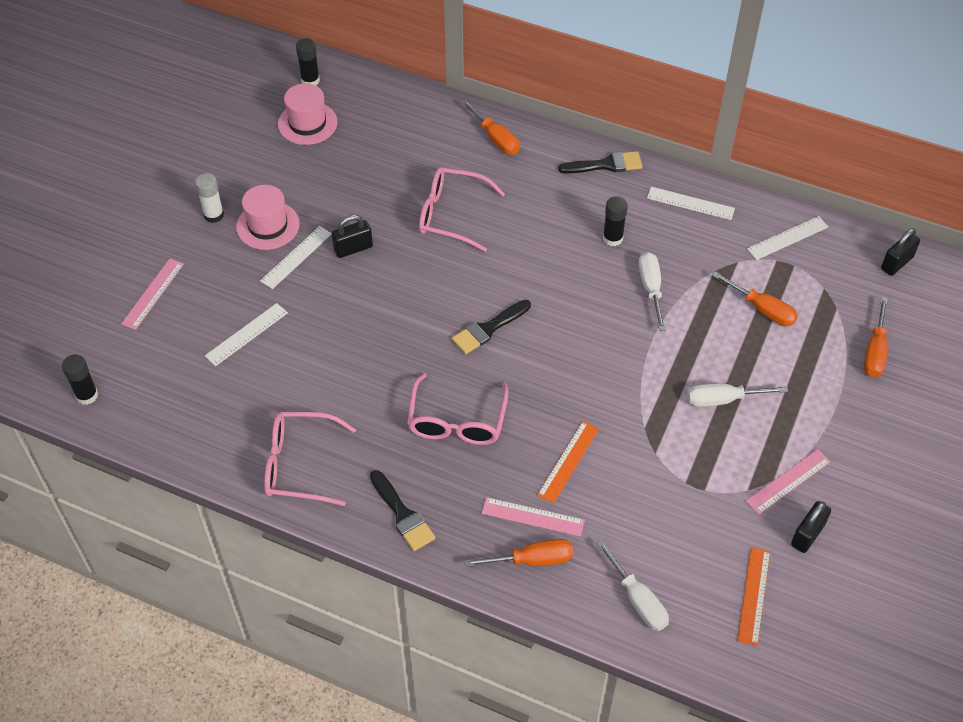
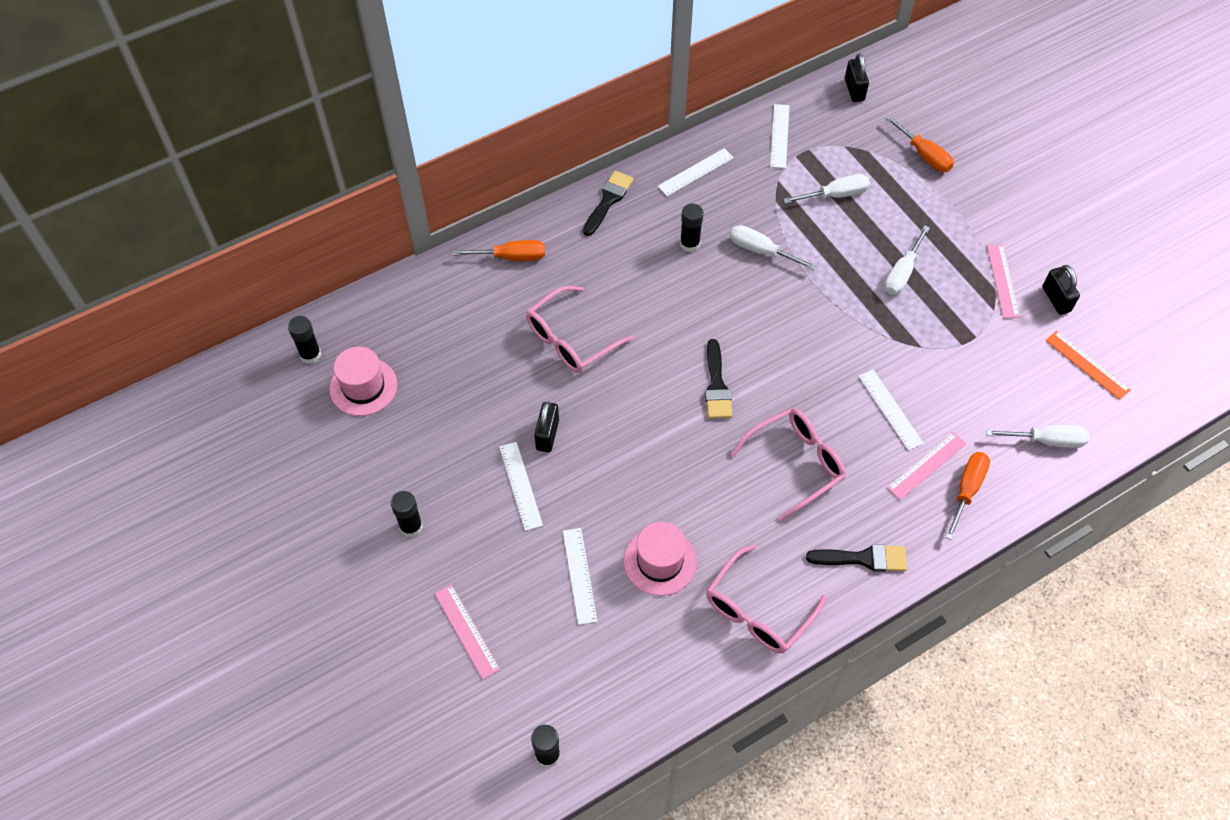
camera: 55 degrees left, 5 degrees up
(214, 215) = (411, 526): white glue stick -> black glue stick
(268, 225) = (463, 488): pink hat -> pink hat (660, 561)
(457, 421) = (795, 463): pink glasses -> pink glasses turned 75 degrees counterclockwise
(568, 461) = (890, 409): orange ruler -> white ruler
(762, 309) = (835, 195): orange screwdriver -> white screwdriver

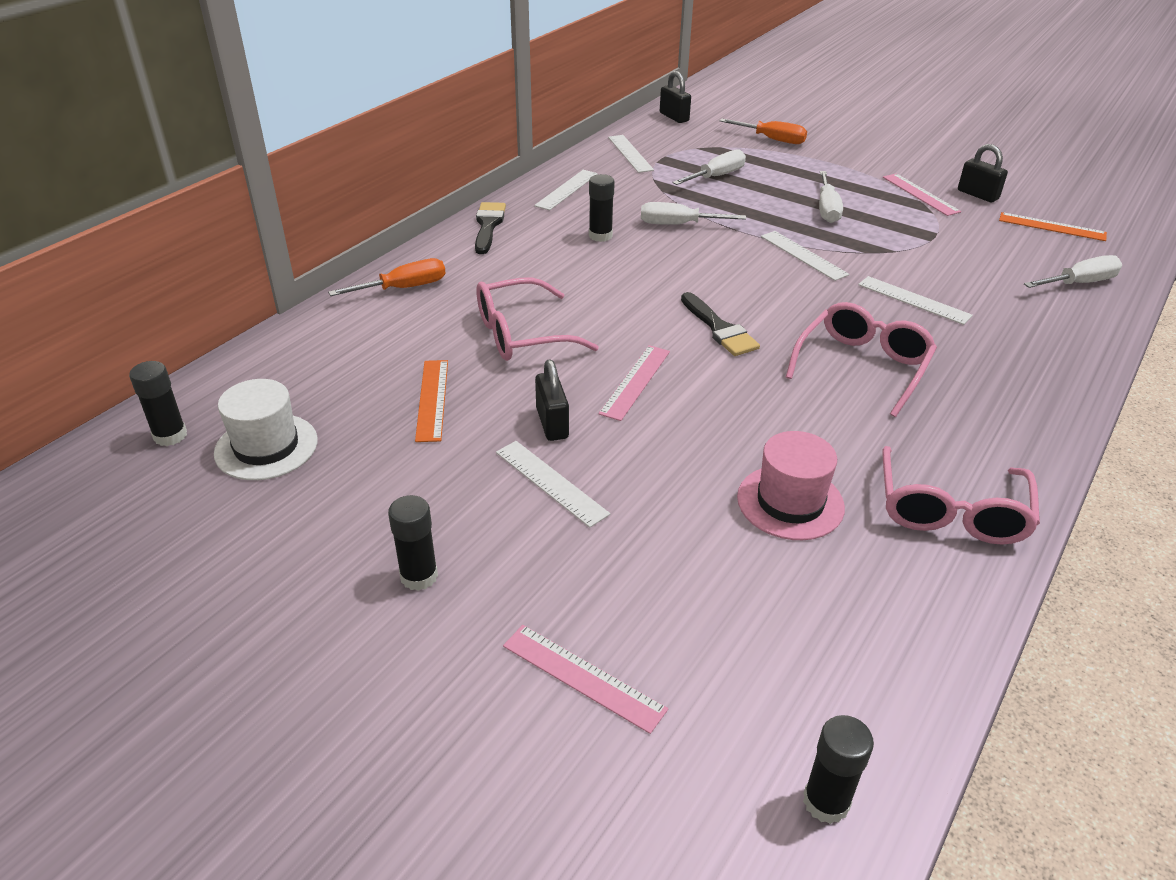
camera: 25 degrees left, 20 degrees down
(363, 387) = (266, 447): pink hat -> white hat
(481, 382) = (432, 399): none -> orange ruler
(571, 339) = (522, 334): pink glasses -> pink glasses turned 45 degrees clockwise
(579, 575) = (699, 551): white ruler -> white ruler (803, 255)
(863, 558) = (1014, 424): black brush -> none
(926, 465) = (993, 331): pink ruler -> pink ruler (635, 382)
(967, 490) = (1052, 338): orange screwdriver -> none

